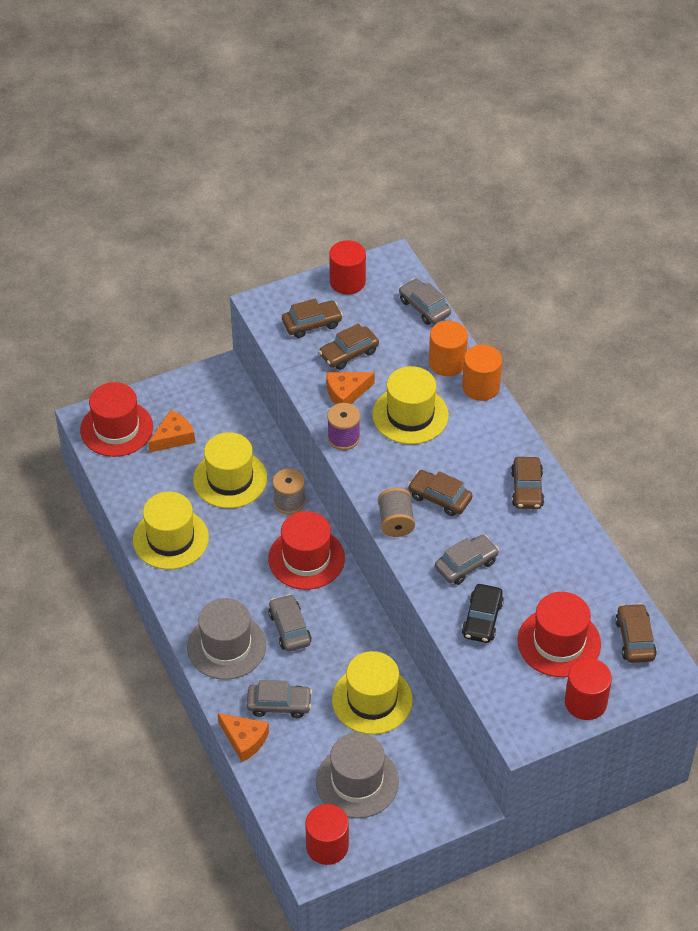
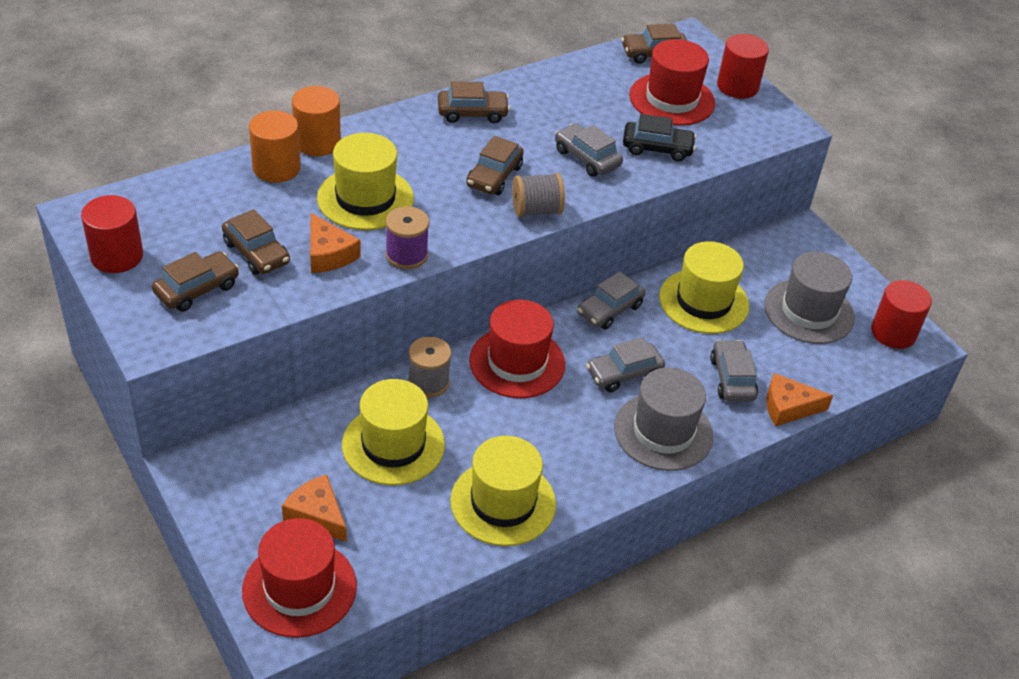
camera: 100 degrees left, 5 degrees down
(244, 739) = (788, 407): orange cheese -> orange cheese turned 120 degrees counterclockwise
(312, 324) = (197, 289): brown car -> brown car turned 75 degrees clockwise
(424, 307) = (176, 186): grey car -> grey car (609, 309)

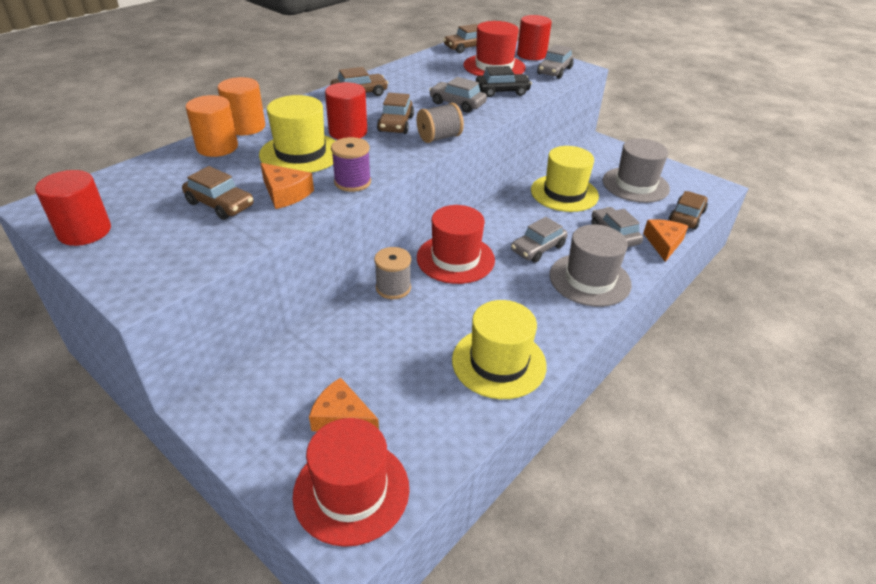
camera: 15 degrees left, 5 degrees down
(197, 289) = (172, 241): brown car -> brown car (686, 217)
(393, 445) = (385, 341): yellow hat -> none
(609, 309) = (503, 211): grey car -> grey car (554, 71)
(788, 407) = (663, 243): orange cheese -> orange cheese turned 120 degrees clockwise
(893, 333) = (696, 185): red cylinder -> red cylinder (348, 132)

